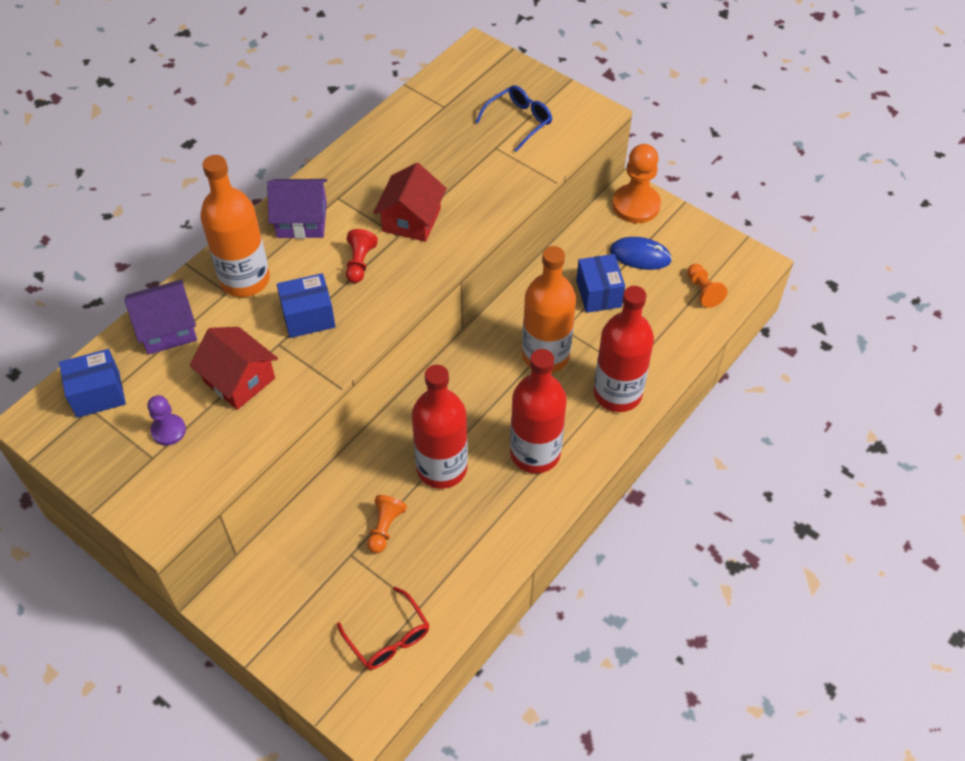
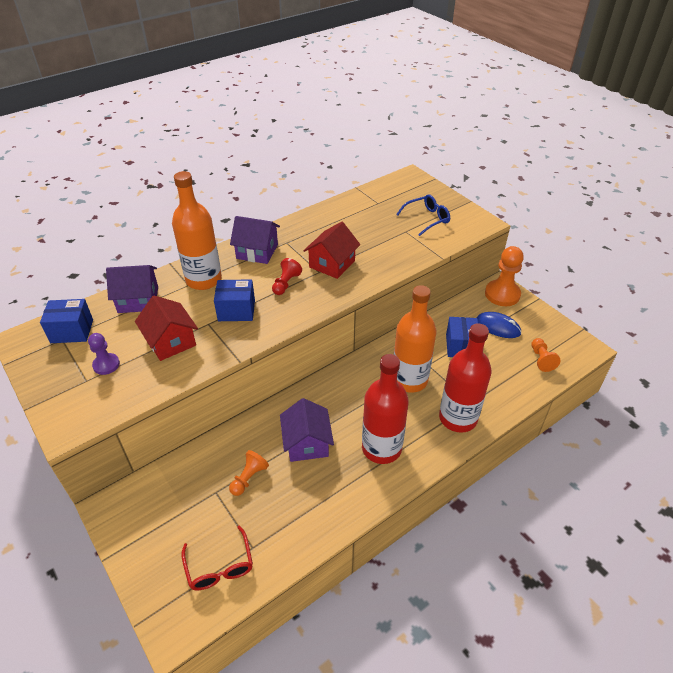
camera: 15 degrees right, 10 degrees down
(442, 468) = (307, 443): red bottle -> purple house

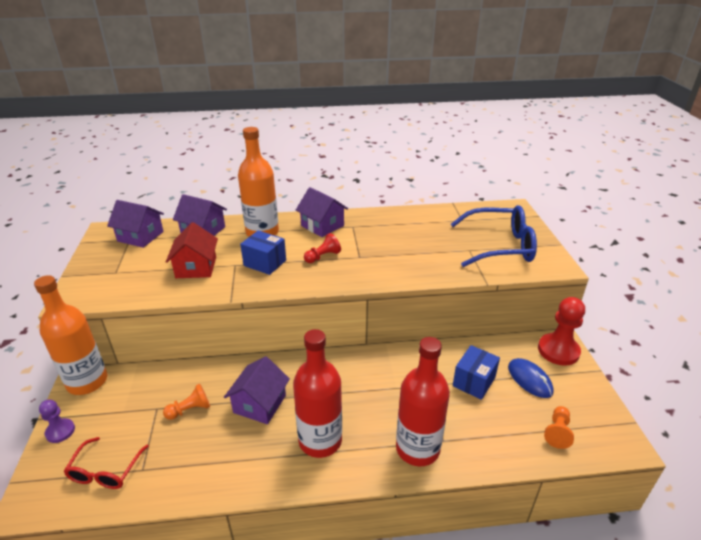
camera: 30 degrees right, 10 degrees down
(72, 331) = (140, 236): blue box -> purple house
(106, 365) = (138, 267): purple pawn -> purple pawn (60, 431)
(332, 264) = (376, 254): red house -> none
(409, 380) = (397, 391): orange bottle -> orange bottle (87, 382)
(427, 219) = (500, 246): blue glasses -> blue glasses, size x1.75
(502, 294) = (558, 350): orange pawn -> red pawn

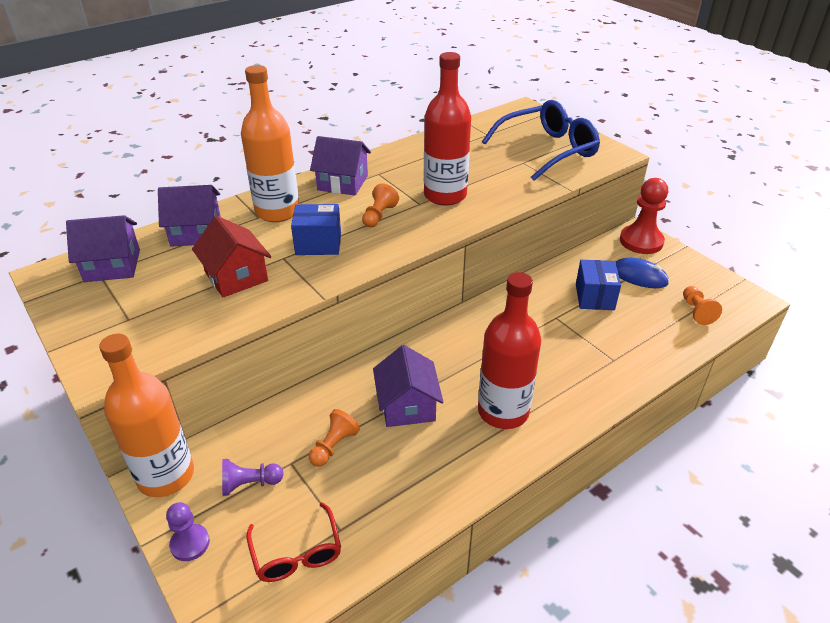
camera: 30 degrees left, 5 degrees up
(122, 410) = (249, 484): none -> purple pawn
(323, 256) = (379, 216): red pawn -> orange pawn
(417, 448) = (598, 377): red bottle -> red bottle (445, 195)

